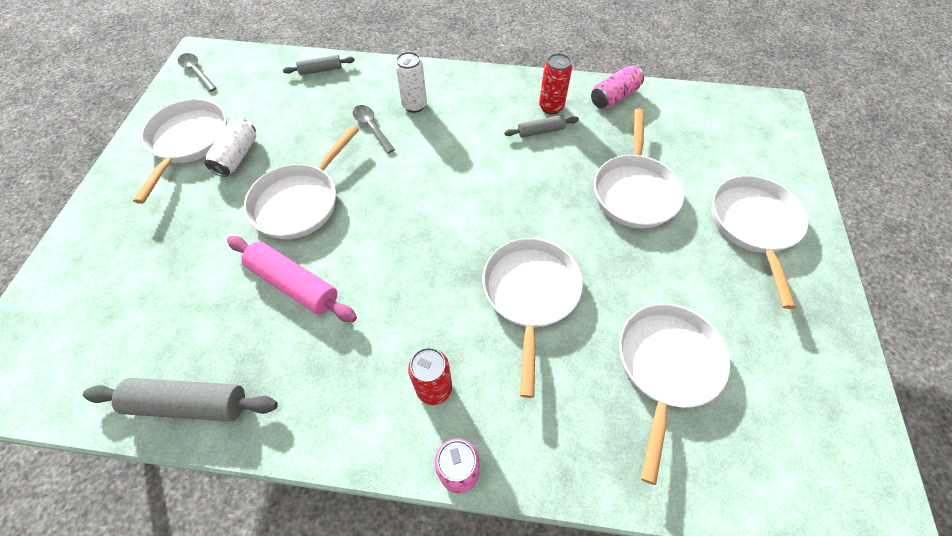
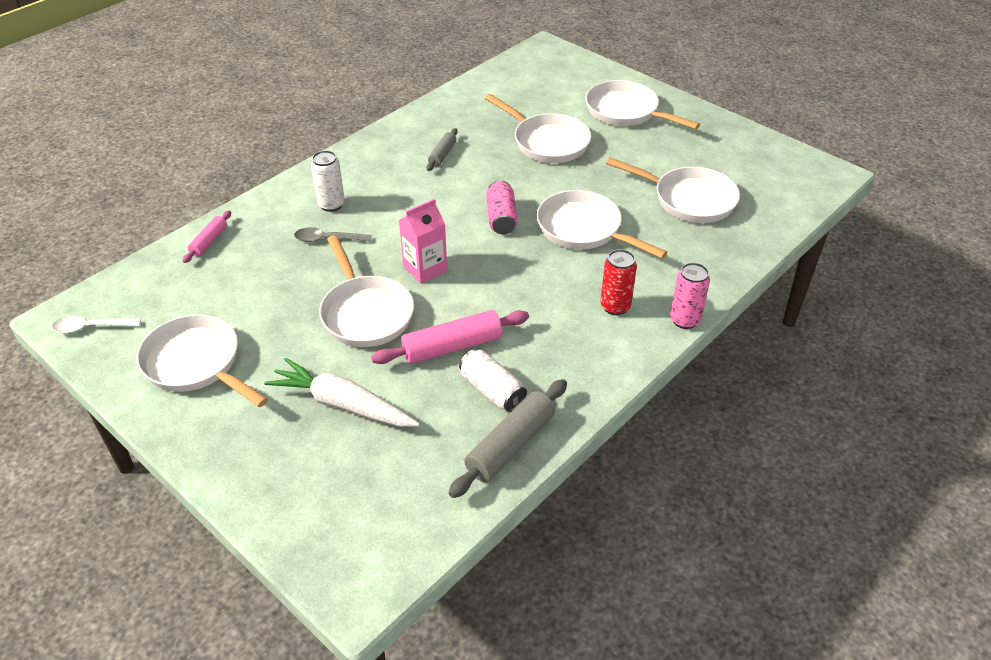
camera: 55 degrees left, 15 degrees down
(186, 250) = (342, 404): none -> white carrot
(197, 72) = (91, 327): grey spoon -> white spoon
(237, 156) = (259, 335): white can -> white can (492, 390)
(321, 70) = (209, 241): grey rolling pin -> pink rolling pin
(381, 207) = (425, 269): none -> pink carton
(551, 107) = (424, 138): red can -> none
(614, 97) = (451, 105): pink can -> pink can (501, 218)
(666, 366) = (689, 199): white pan -> white pan turned 150 degrees clockwise

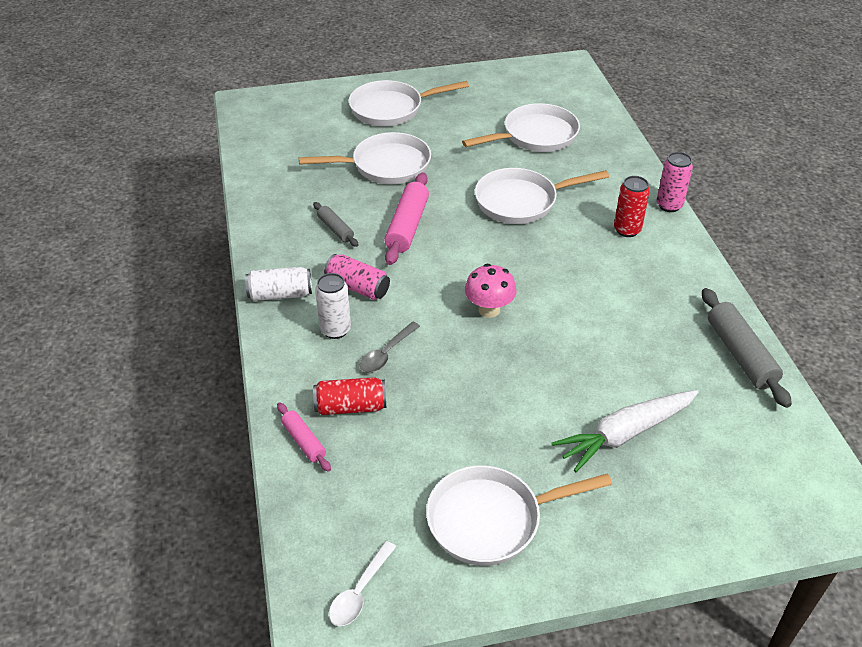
camera: 55 degrees left, 0 degrees up
(258, 247) = (351, 407): none -> red can
(365, 313) = (516, 371): white pan -> none
(425, 269) = (489, 309): pink carton -> pink mushroom
(452, 346) = (603, 337): pink rolling pin -> pink rolling pin (407, 226)
(492, 390) = (672, 337): white can -> white can (280, 294)
(501, 218) = (463, 236): pink can -> pink can (357, 287)

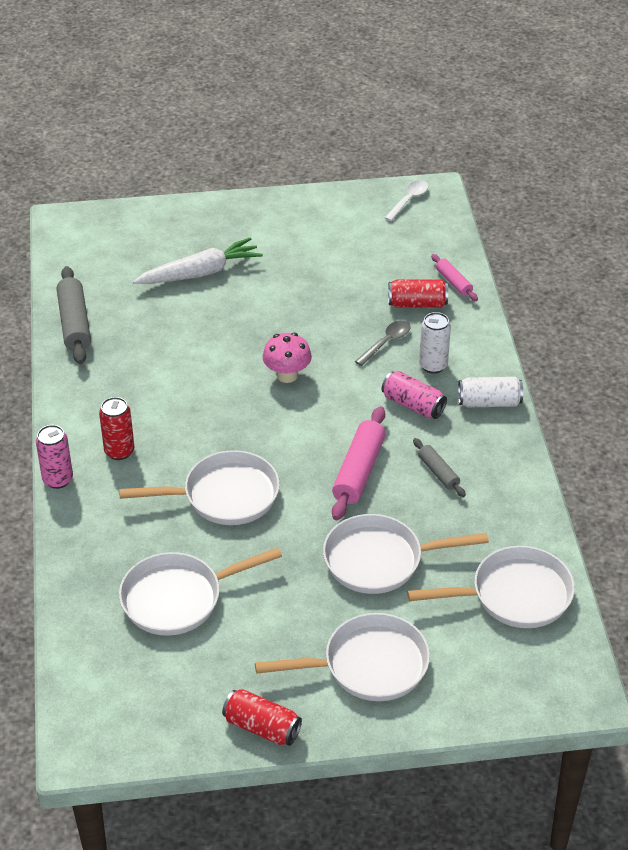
camera: 175 degrees left, 0 degrees up
(458, 78) = (262, 727): none -> red can
(491, 519) = (316, 230): white pan -> white pan (514, 595)

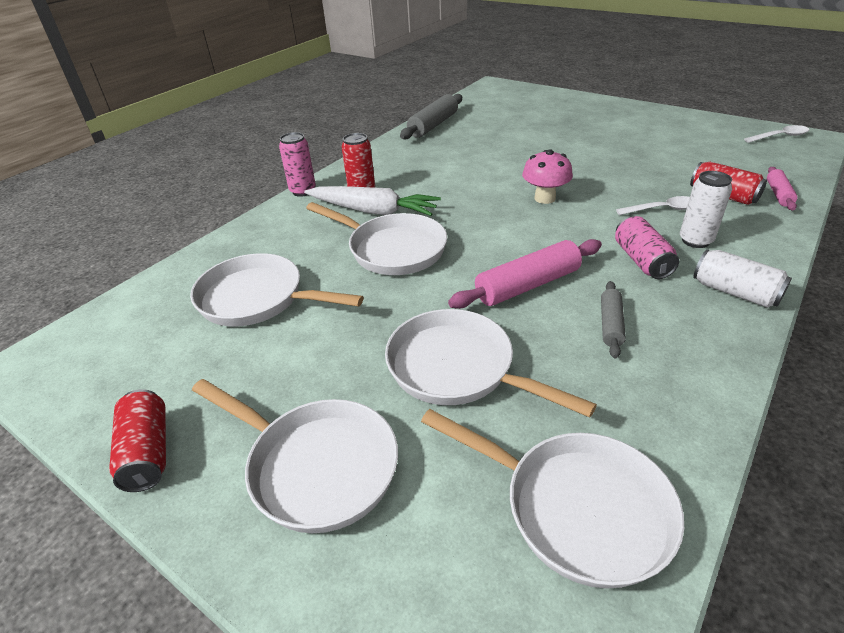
camera: 45 degrees right, 5 degrees down
(200, 273) = (551, 127): white carrot -> white carrot (373, 211)
(386, 342) = (662, 209): grey spoon -> white spoon

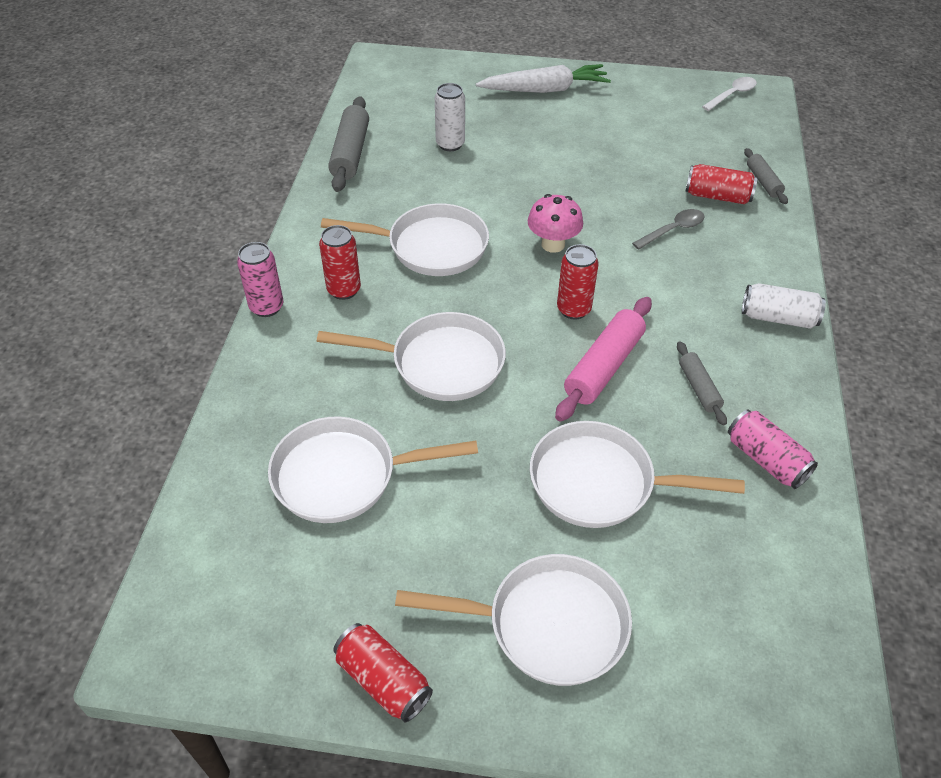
camera: 30 degrees left, 10 degrees up
(373, 211) = (379, 314): white carrot -> white carrot (545, 89)
(530, 241) = (573, 309): none -> red can
(576, 508) = (763, 571): white pan -> white pan (431, 247)
(641, 260) = (686, 303): pink can -> pink can (766, 460)
(662, 209) = (672, 230): white spoon -> grey spoon
(695, 241) = (720, 264): white can -> white can (450, 144)
(778, 194) = (763, 182): pink rolling pin -> grey rolling pin

